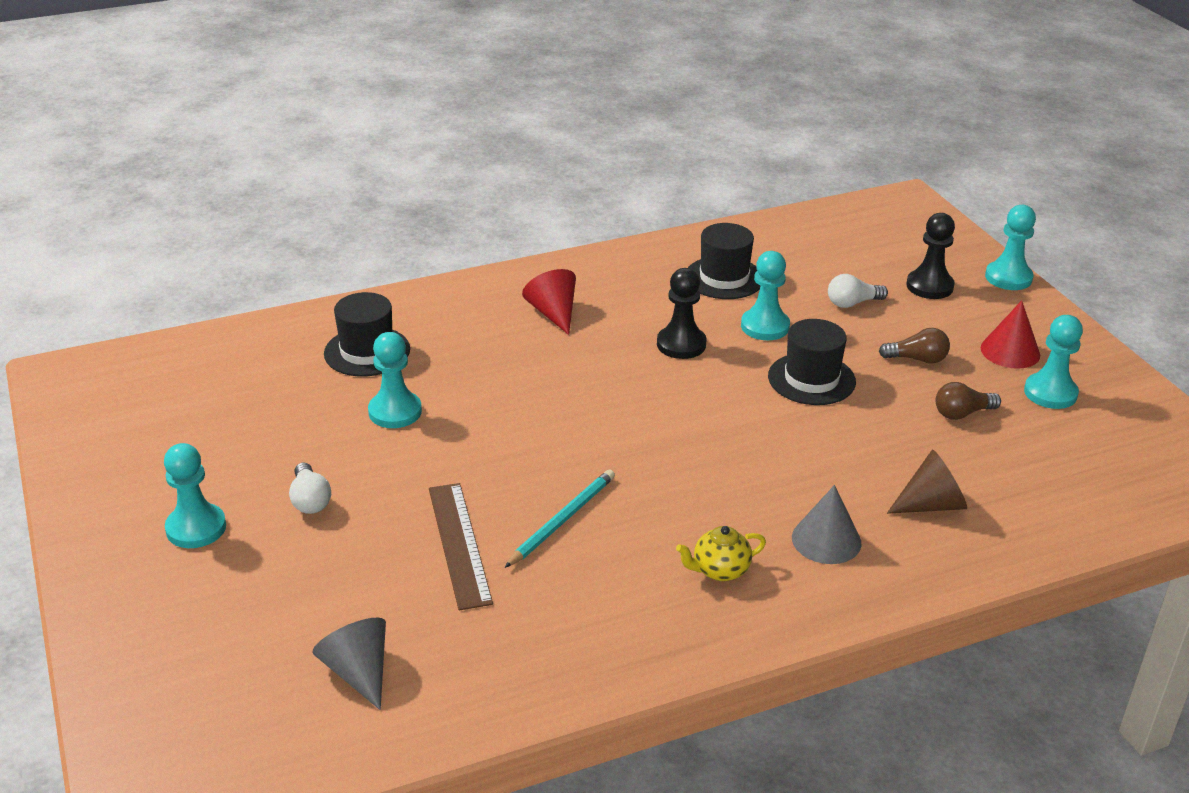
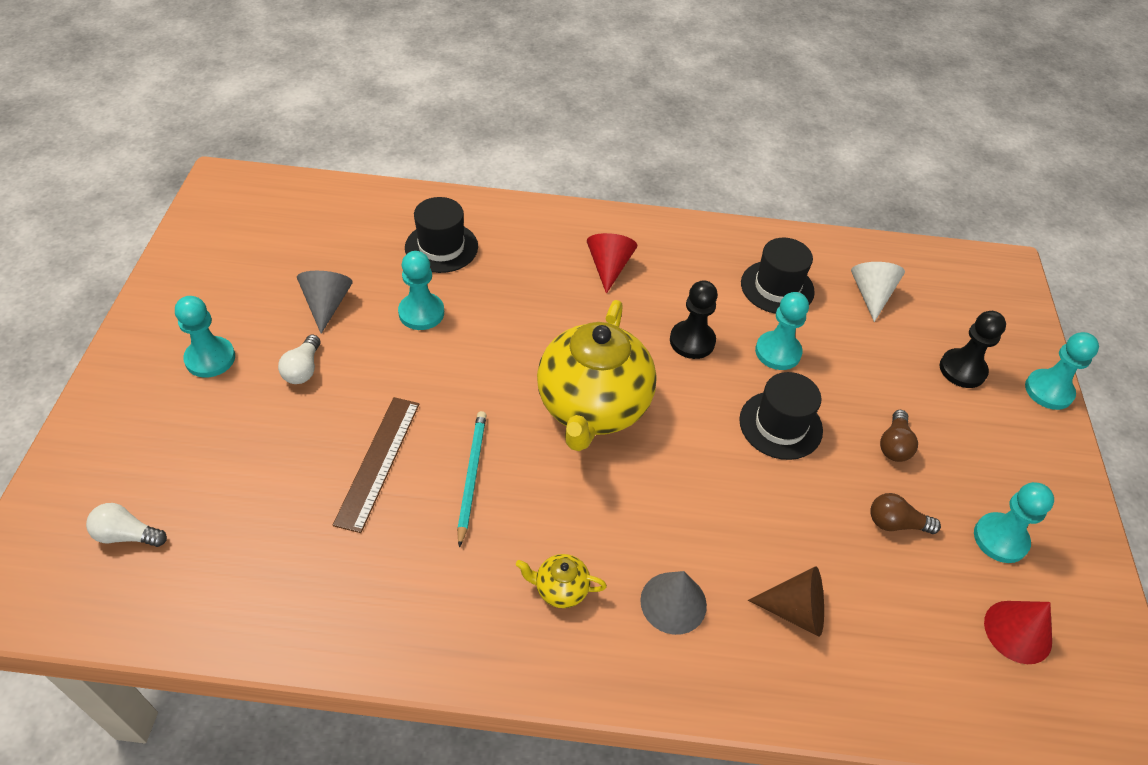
camera: 25 degrees right, 15 degrees up
(358, 672) = (222, 547): grey cone -> grey cone (327, 305)
(562, 520) = (471, 476): turquoise pencil -> turquoise pencil turned 60 degrees counterclockwise
(632, 426) = (592, 408): none -> yellow teapot
(811, 257) = (871, 295): none -> white cone
(852, 303) = (875, 359): white light bulb -> white light bulb (127, 535)
(917, 359) = (894, 445): brown light bulb -> brown light bulb turned 75 degrees clockwise
(1010, 351) = (992, 474): red cone -> red cone (1018, 631)

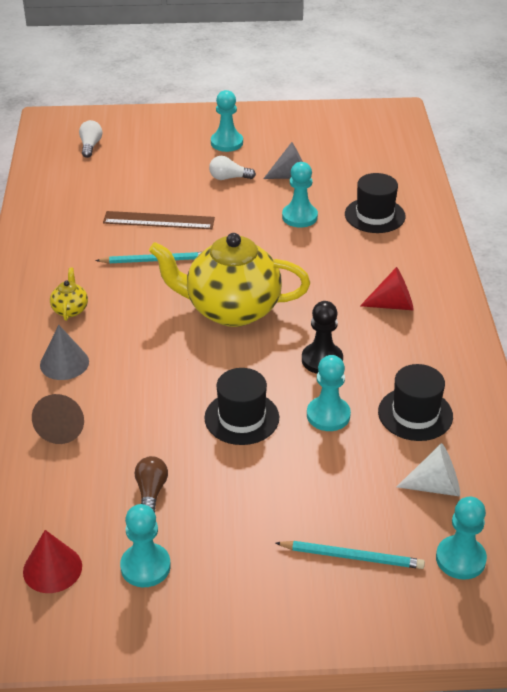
camera: 85 degrees right, 10 degrees down
(894, 445) = (238, 495): brown light bulb -> none
(962, 370) = (352, 557): black pawn -> turquoise pencil
(1048, 391) = (346, 633): turquoise pawn -> turquoise pawn (460, 559)

